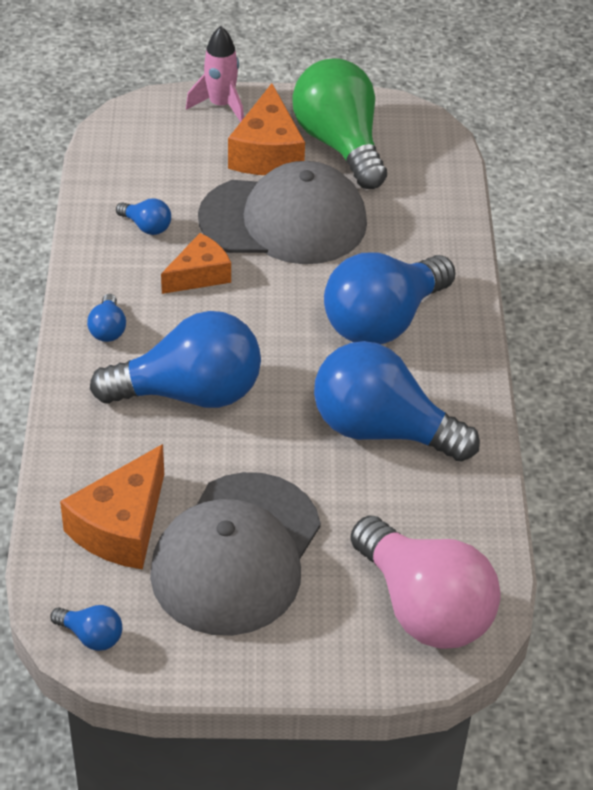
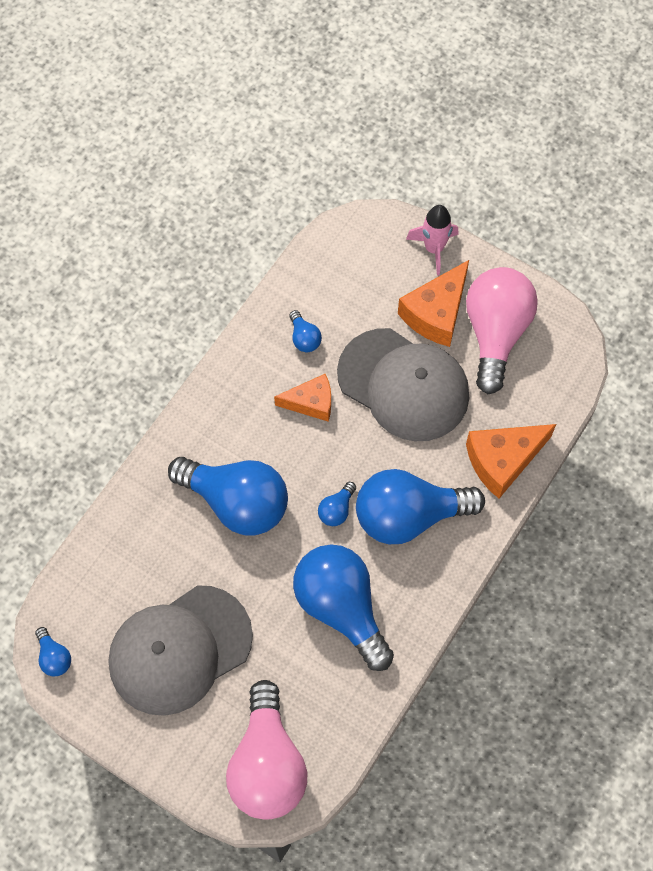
camera: 35 degrees right, 20 degrees up
(108, 329) = (219, 416): blue light bulb -> blue light bulb (336, 510)
(121, 526) = (124, 585): orange cheese -> orange cheese (503, 461)
(340, 144) = (495, 333): green light bulb -> pink light bulb

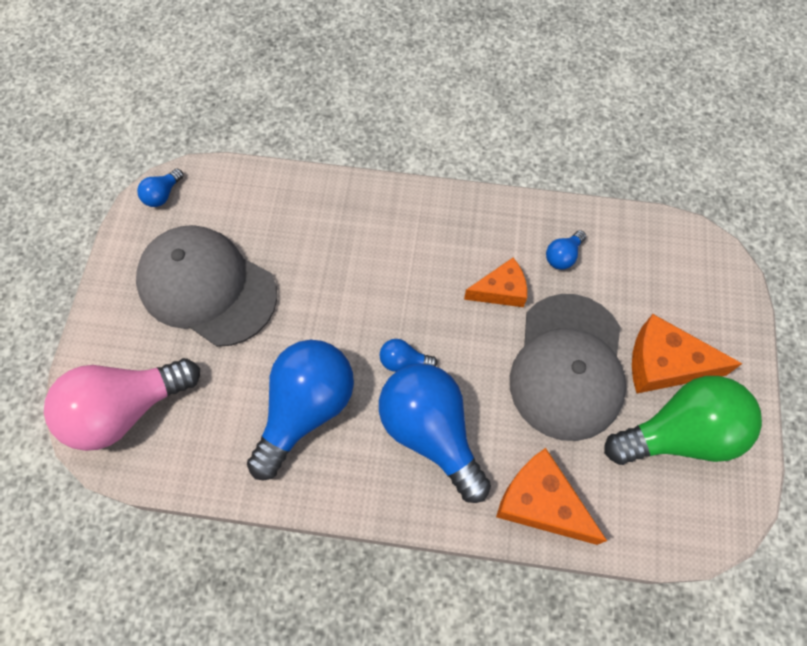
camera: 65 degrees right, 0 degrees up
(236, 503) = (368, 271): blue light bulb -> none
(311, 403) = (501, 290): orange cheese -> orange cheese turned 75 degrees counterclockwise
(434, 249) = (734, 331): pink rocket -> none
(495, 333) = (680, 433): pink light bulb -> green light bulb

